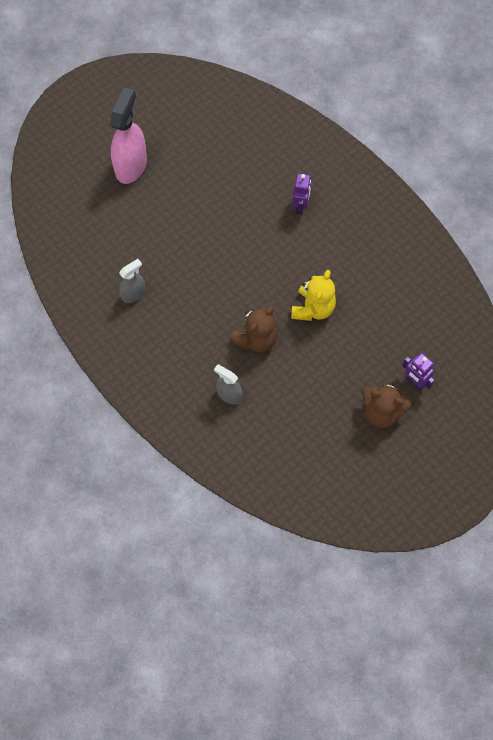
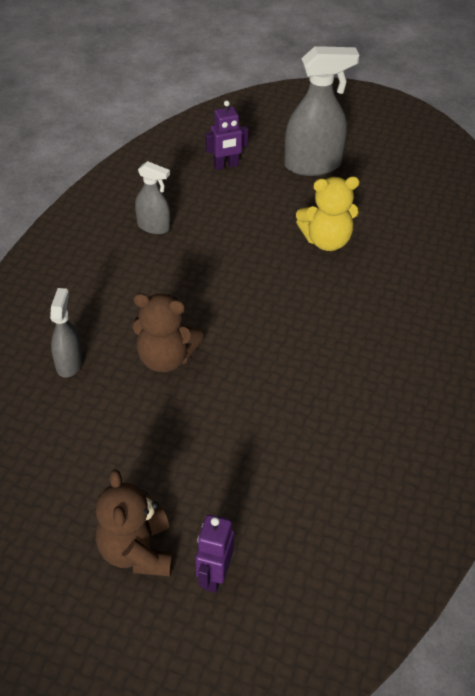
camera: 60 degrees right, 20 degrees down
(131, 165) = (313, 165): pink spray bottle -> grey spray bottle
(300, 206) = (389, 326): purple robot -> purple robot (226, 166)
(313, 308) = (251, 400): yellow teddy bear -> yellow teddy bear (326, 241)

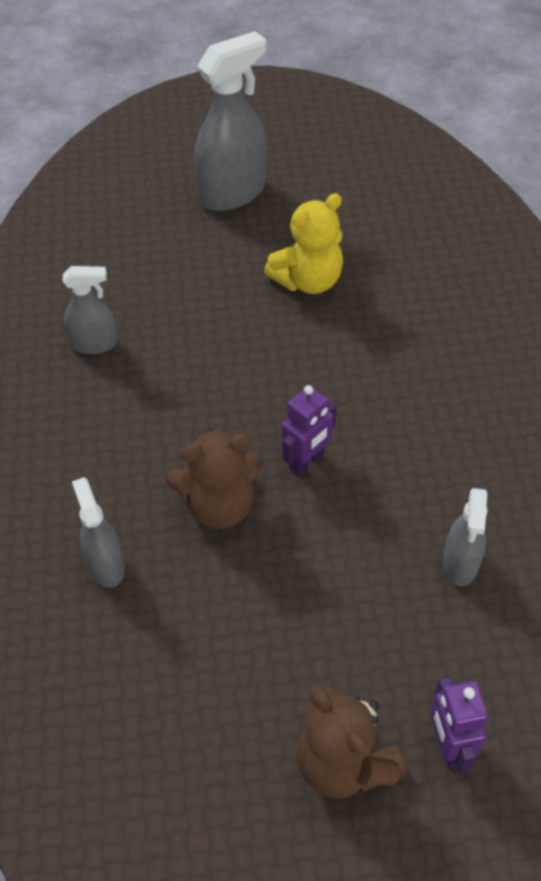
camera: 25 degrees left, 5 degrees up
(226, 166) = (131, 231): purple robot -> purple robot (307, 461)
(305, 466) = (460, 563): none -> grey spray bottle

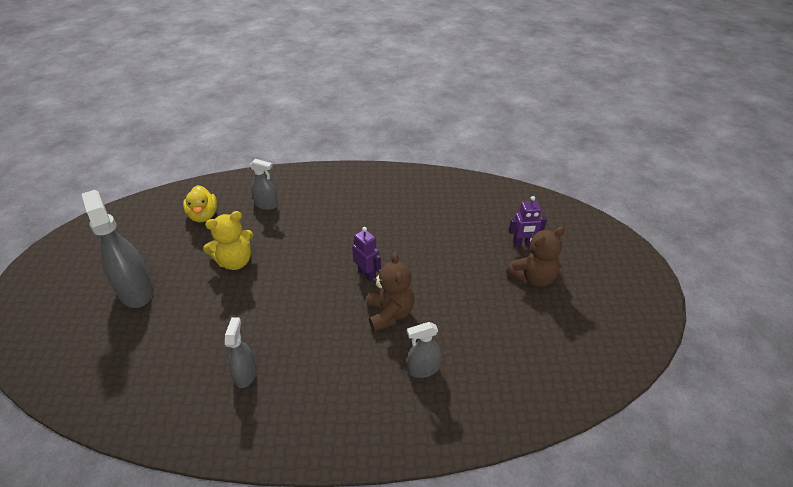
camera: 85 degrees left, 10 degrees down
(308, 281) = (235, 261): yellow teddy bear -> yellow teddy bear turned 90 degrees clockwise
(406, 217) = (203, 215): none -> yellow duck
(460, 563) = (435, 227): grey spray bottle -> grey spray bottle (266, 205)

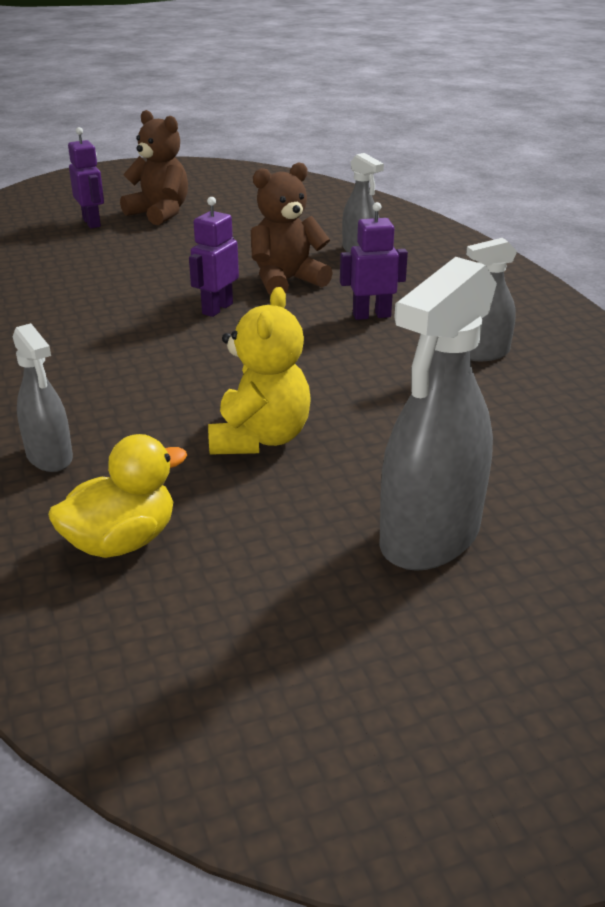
camera: 110 degrees left, 10 degrees down
(235, 261) = (260, 438): yellow teddy bear -> yellow teddy bear turned 60 degrees clockwise
(266, 205) = (50, 457): grey spray bottle -> grey spray bottle turned 150 degrees clockwise
(321, 339) = (371, 315): none -> purple robot

